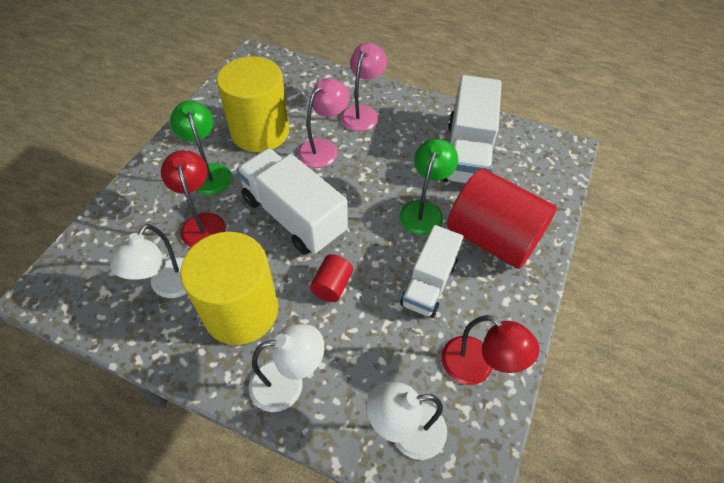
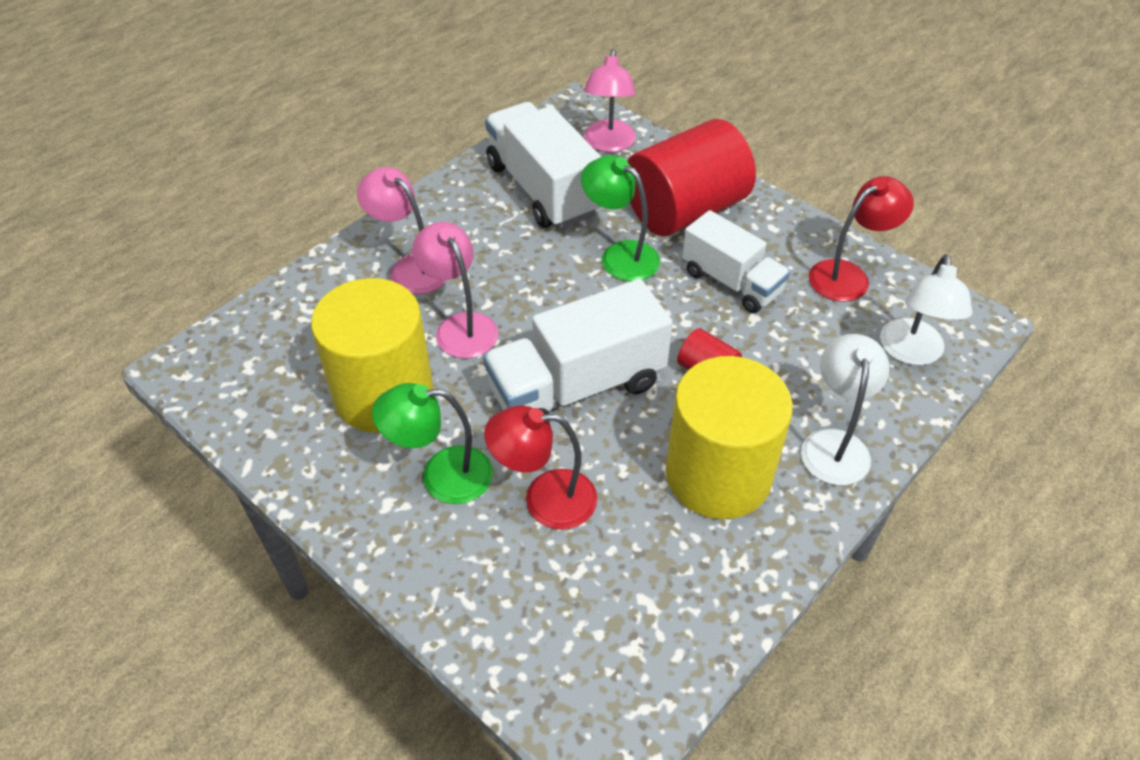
camera: 70 degrees left, 5 degrees down
(169, 287) = (651, 556): white lamp -> none
(467, 153) = (543, 189): white truck -> white truck turned 150 degrees counterclockwise
(538, 176) = (608, 144): none -> pink lamp

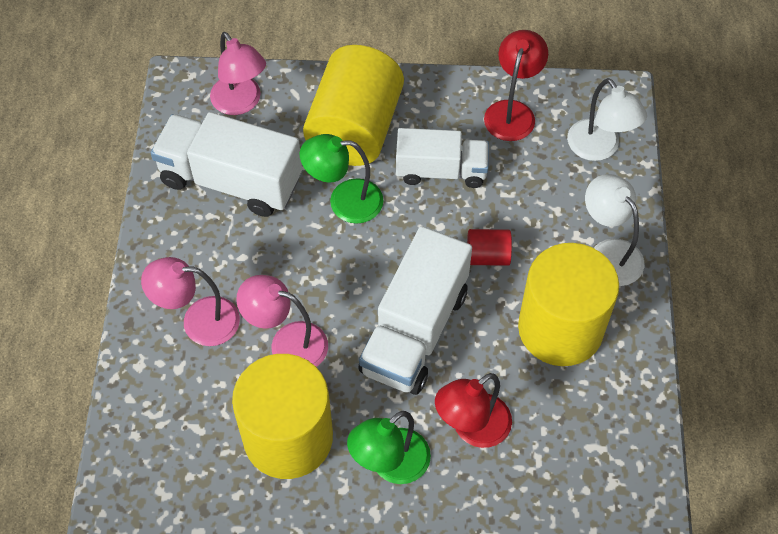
camera: 40 degrees left, 10 degrees up
(685, 210) = (355, 129): red cylinder -> yellow cylinder

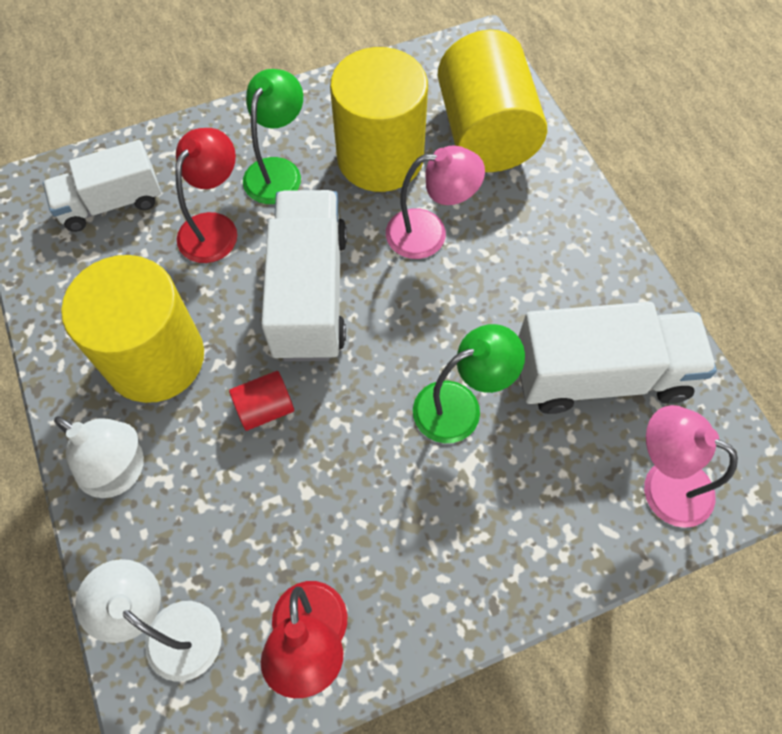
camera: 155 degrees right, 5 degrees up
(198, 321) = (526, 219): pink lamp -> none
(355, 129) = (503, 511): yellow cylinder -> yellow cylinder (485, 133)
(441, 171) = (366, 498): white truck -> white truck (111, 203)

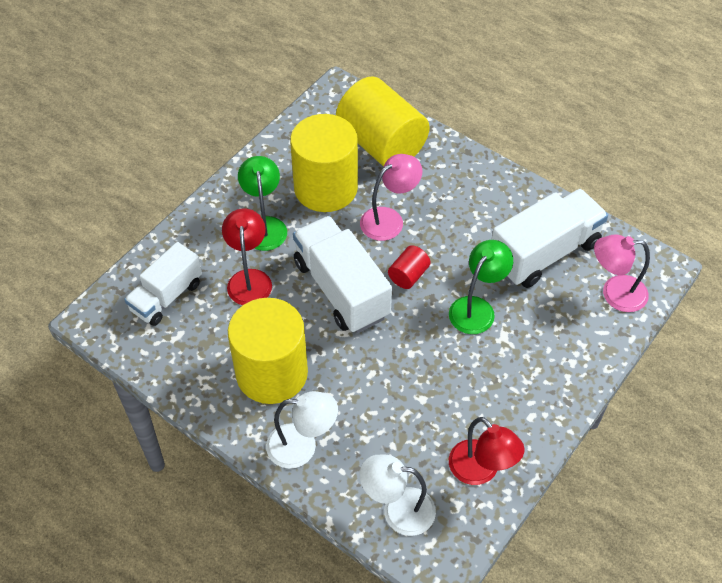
camera: 30 degrees left, 10 degrees down
(265, 408) = (363, 367): red cylinder -> red cylinder (408, 275)

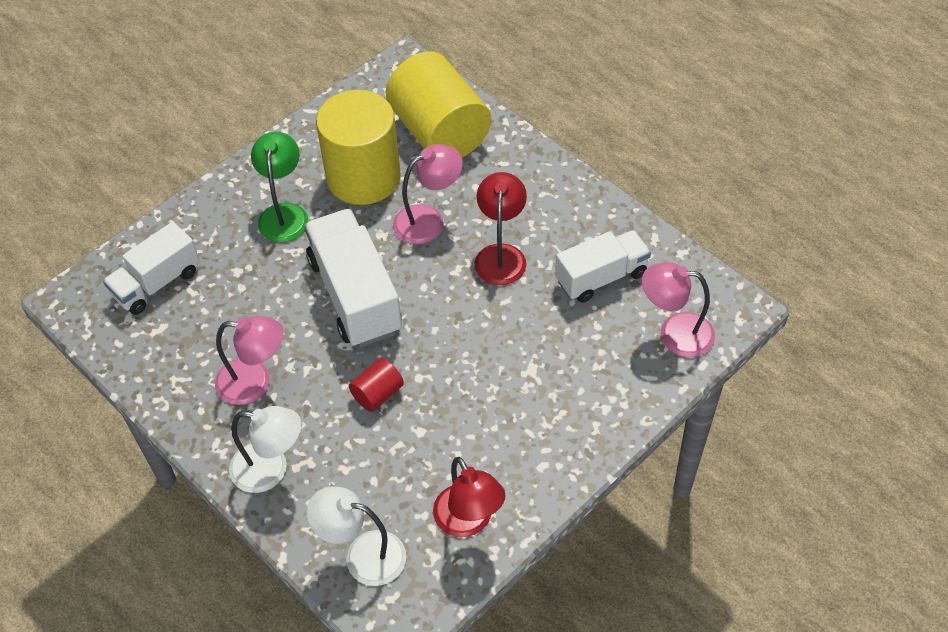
camera: 10 degrees right, 0 degrees up
(249, 279) = (253, 273): red lamp -> red lamp (501, 255)
(272, 373) = (255, 382): yellow cylinder -> pink lamp
(408, 275) = (436, 287): red cylinder -> red cylinder (377, 394)
(477, 308) = (507, 333): green lamp -> none
(544, 253) = (601, 277): white truck -> white truck, size x0.66

